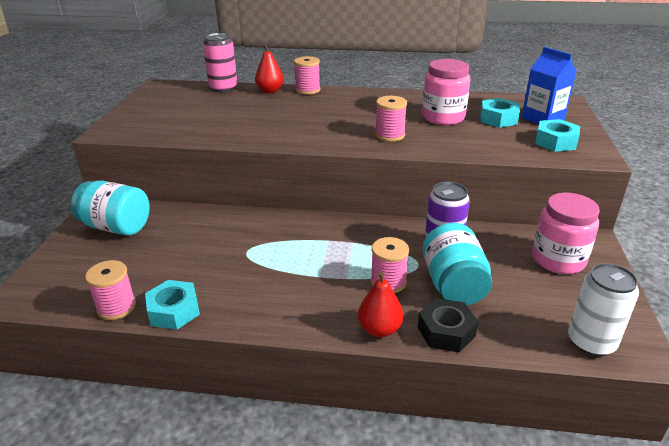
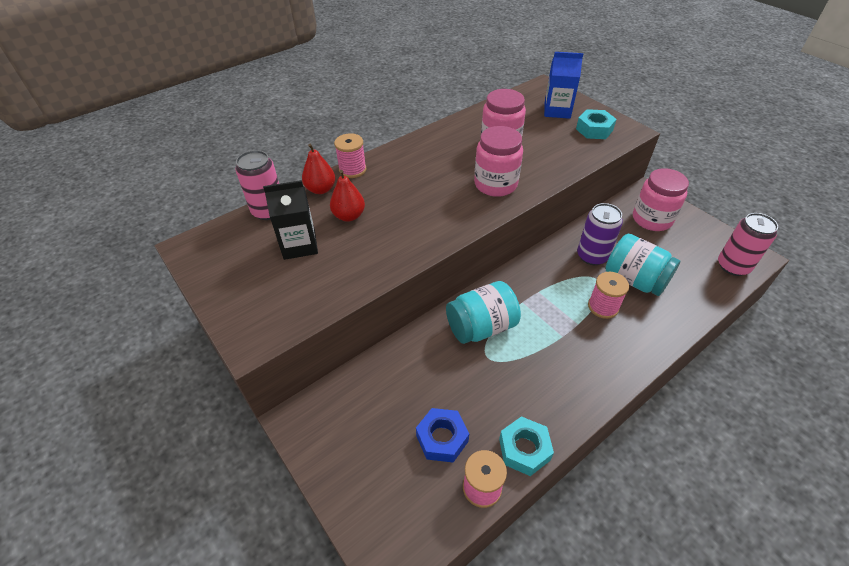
camera: 45 degrees left, 15 degrees up
(116, 227) = (349, 423): turquoise jar -> turquoise jar (481, 327)
(143, 268) = (442, 438): none -> blue nut
(207, 108) = (299, 245): none -> black carton
(379, 329) = (648, 345): red pear -> red pear (349, 216)
(390, 135) = (495, 184): pink spool -> pink jar
(446, 331) = (676, 316): black nut -> none
(498, 119) = (534, 126): turquoise nut -> none
(591, 342) = (733, 266): white can -> pink can

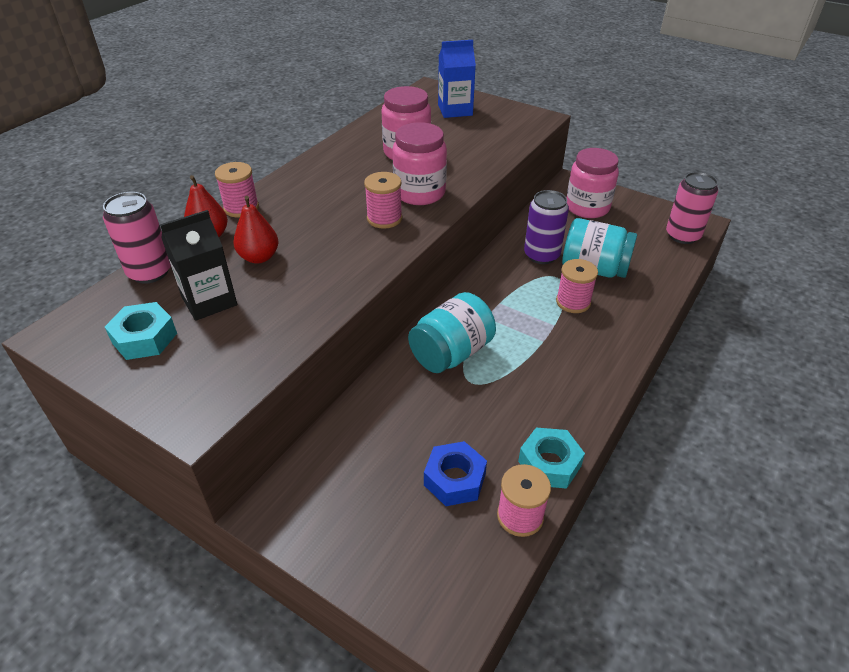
camera: 20 degrees left, 5 degrees down
(457, 202) = (384, 218): none -> pink spool
(594, 130) = (502, 122): turquoise nut -> turquoise nut (145, 338)

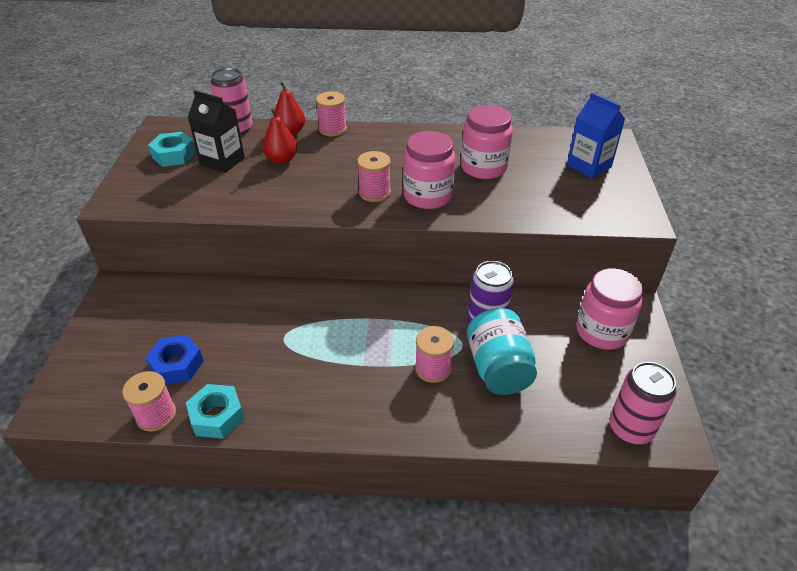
camera: 60 degrees right, 0 degrees up
(451, 353) = (309, 314): turquoise jar -> none

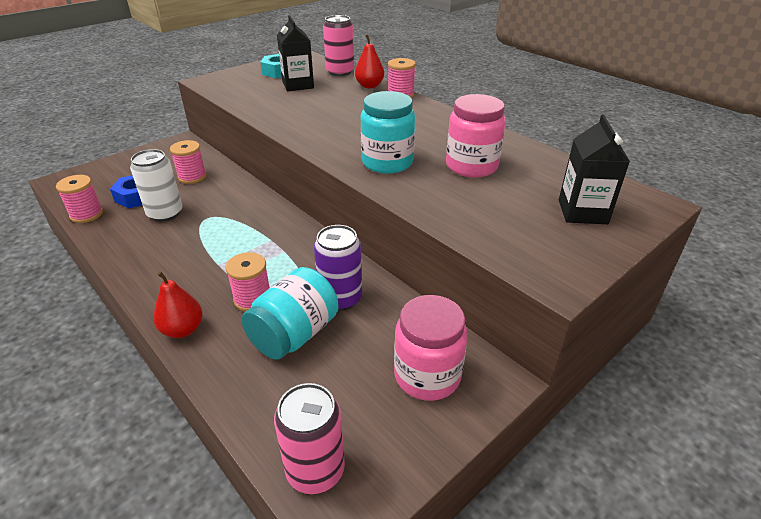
camera: 45 degrees right, 5 degrees down
(217, 416) = (106, 235): turquoise nut -> none
(237, 360) = (165, 213): none -> white can
(281, 160) = (333, 98): red pear -> red pear (183, 329)
(374, 193) = (354, 142): pink spool -> pink spool (192, 177)
(427, 196) = (387, 162): pink jar -> turquoise jar
(589, 166) = (582, 212): blue carton -> black carton

